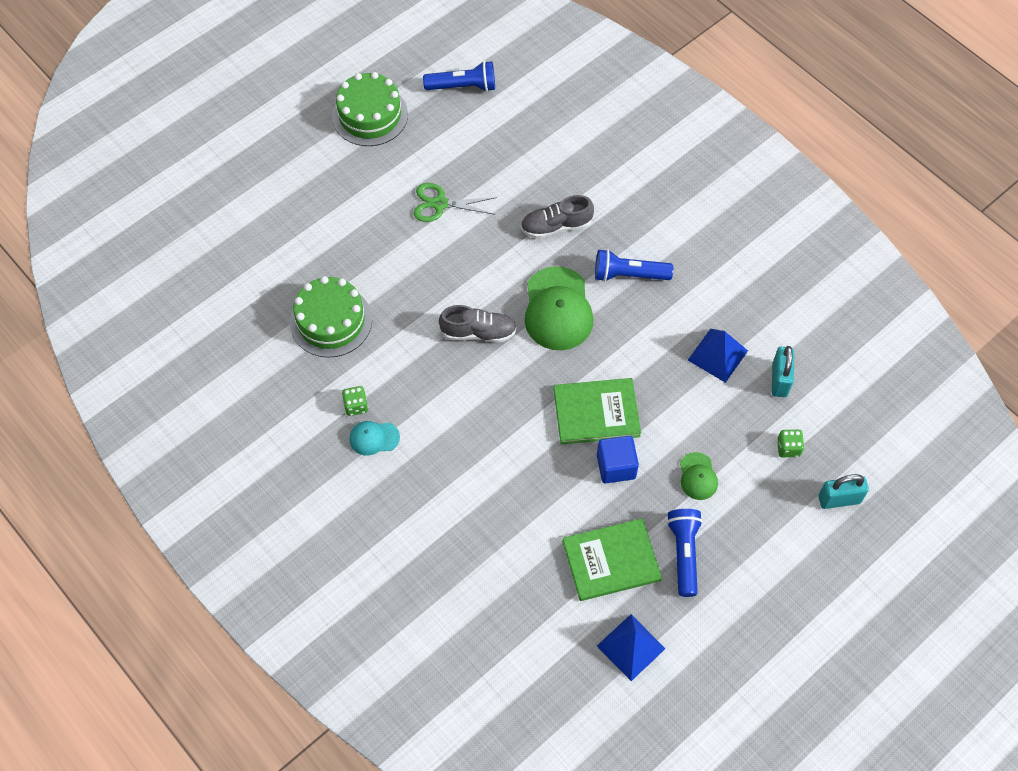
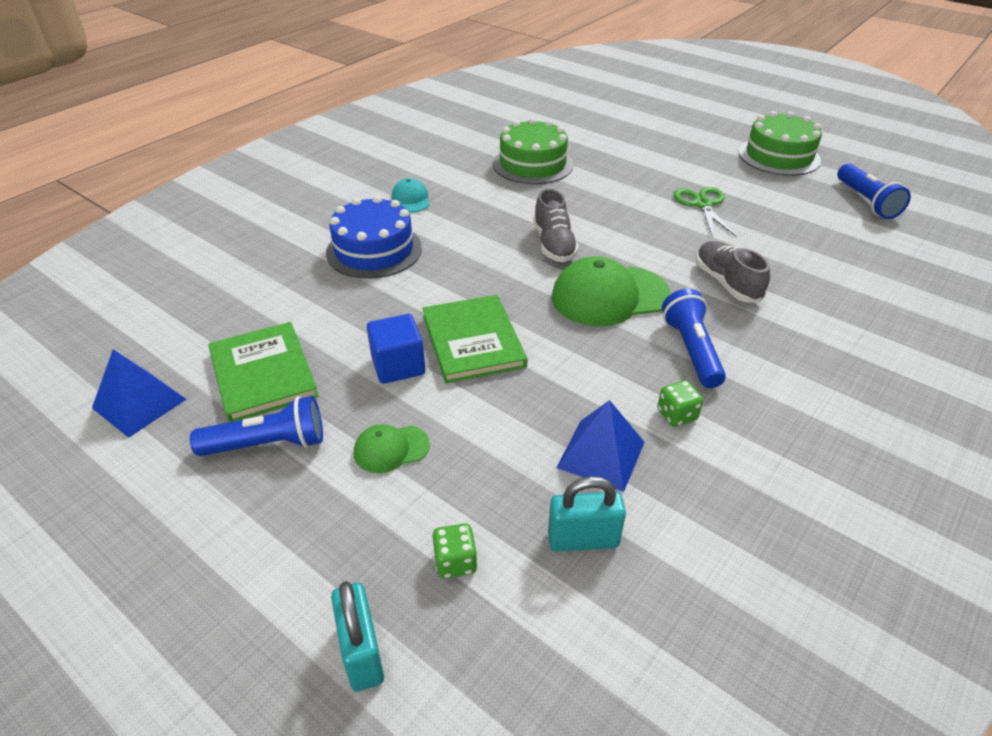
camera: 80 degrees right, 20 degrees down
(356, 406) = (444, 186): green dice -> green dice (676, 415)
(457, 475) = (374, 250): none -> blue cake

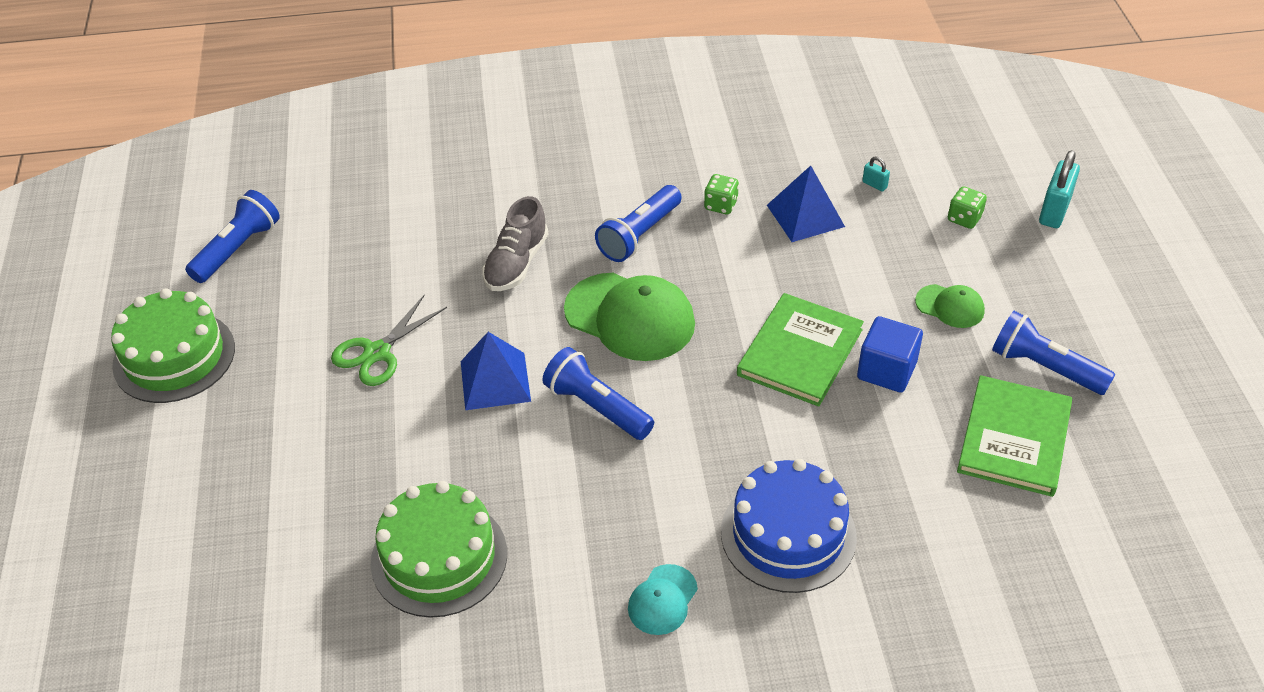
camera: 135 degrees left, 5 degrees up
(139, 403) = (1145, 478): blue pyramid -> blue pyramid (495, 381)
(554, 244) = (596, 407): grey shoe -> blue flashlight
(583, 539) = (874, 185): turquoise padlock -> turquoise padlock, size x0.49

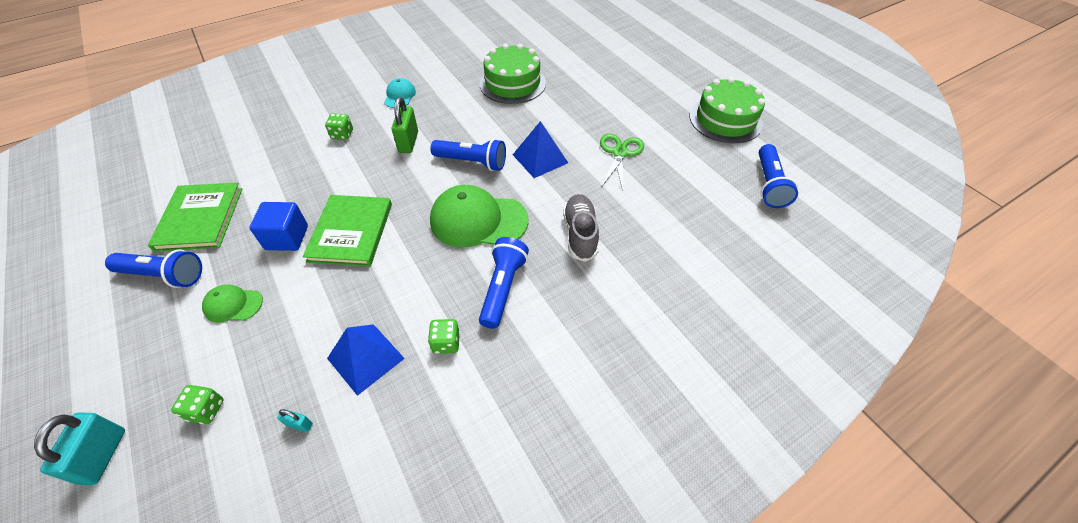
camera: 155 degrees right, 5 degrees up
(680, 479) = (408, 142): none -> green padlock
(788, 534) = (342, 134): blue cake -> green dice

